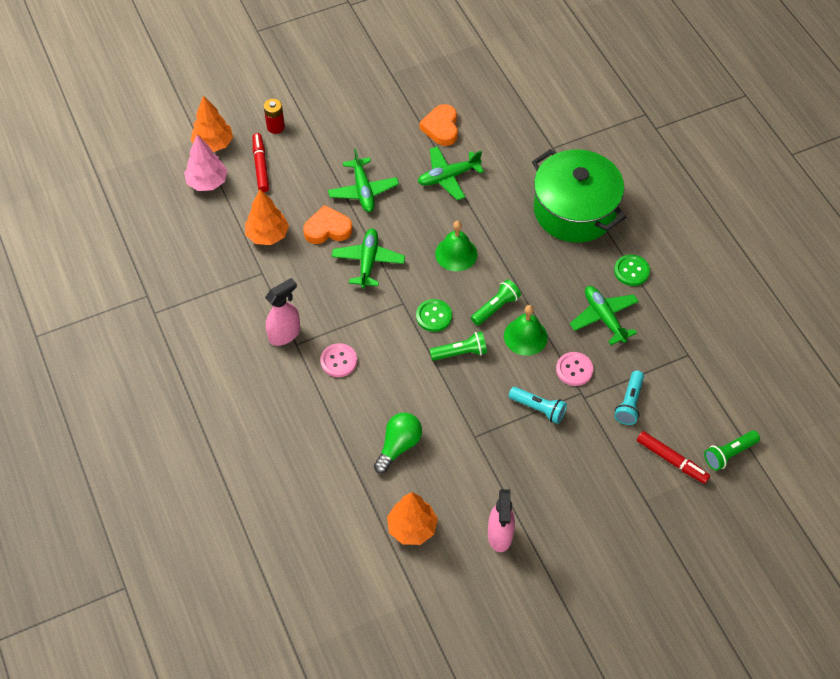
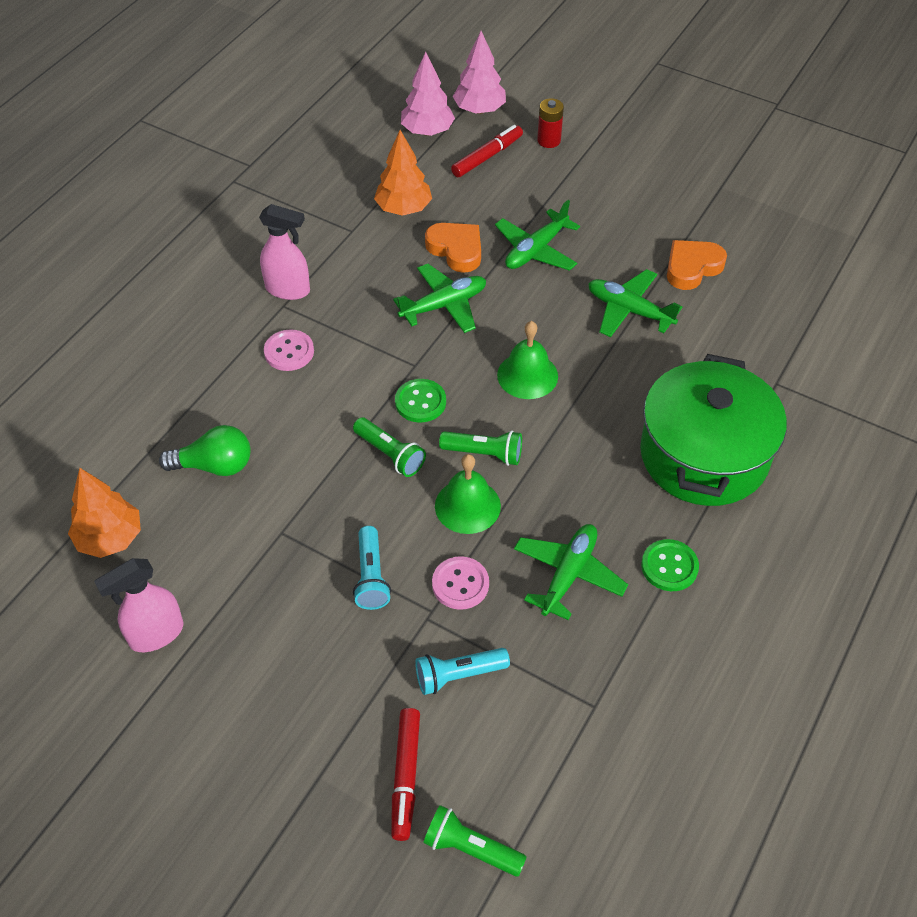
camera: 55 degrees right, 5 degrees down
(213, 144) = (479, 110): orange tree -> pink tree

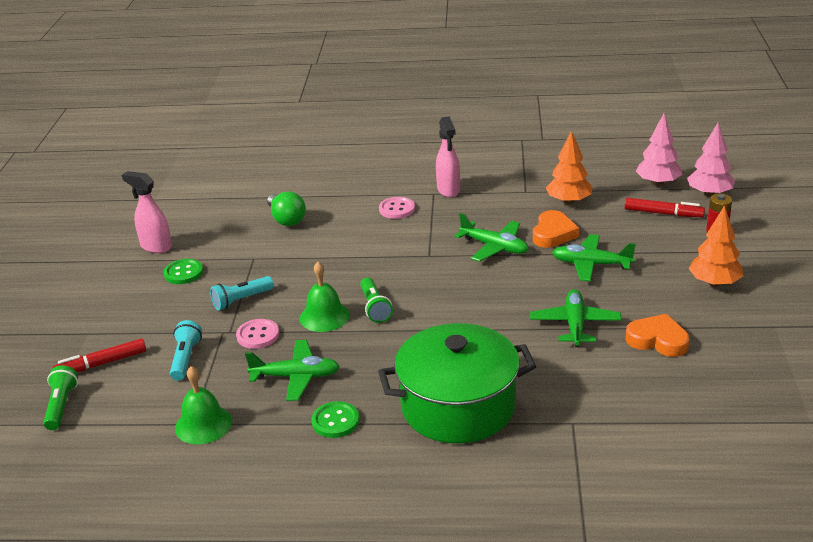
camera: 65 degrees right, 20 degrees down
(110, 538) = (211, 209): orange tree -> orange tree (714, 283)
(390, 454) = (344, 273): green flashlight -> none
(420, 402) = (398, 268): green button -> green button (183, 273)
(458, 675) = (186, 358): turquoise flashlight -> turquoise flashlight turned 45 degrees clockwise
(527, 375) = (463, 301): green bell -> green bell (203, 424)

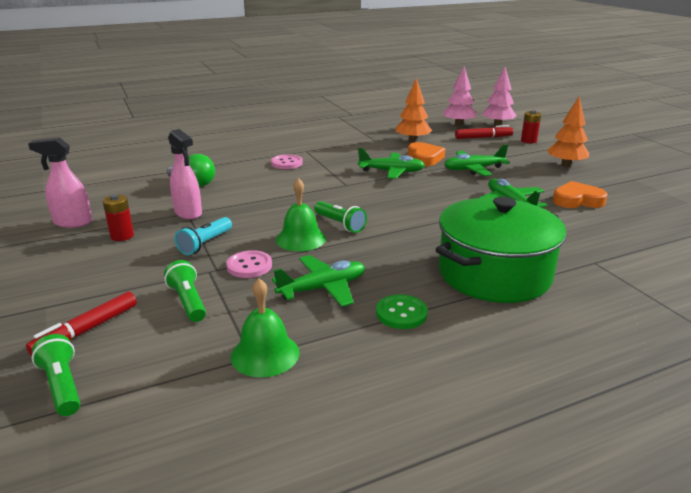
camera: 30 degrees left, 5 degrees down
(183, 273) = (122, 236): green button -> red battery
(186, 358) = (188, 301): turquoise flashlight -> green flashlight
(448, 190) = (316, 147): pink spray bottle -> pink spray bottle (188, 213)

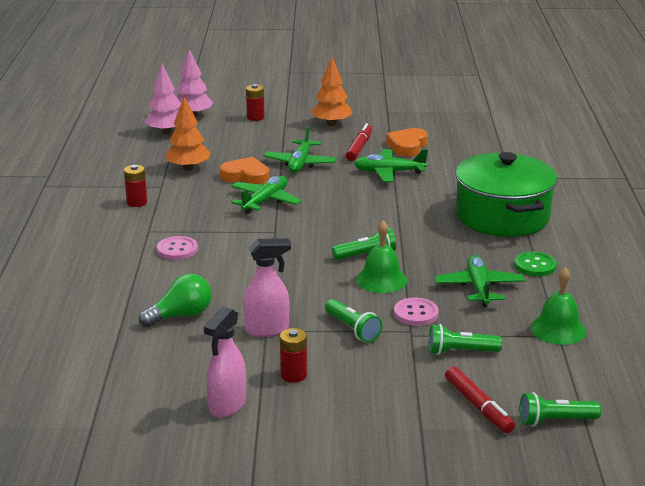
camera: 65 degrees left, 0 degrees up
(205, 244) = (353, 329): turquoise flashlight -> green flashlight
(343, 139) = (137, 202): none -> red battery
(483, 137) = (221, 133): red marker -> red marker (359, 147)

